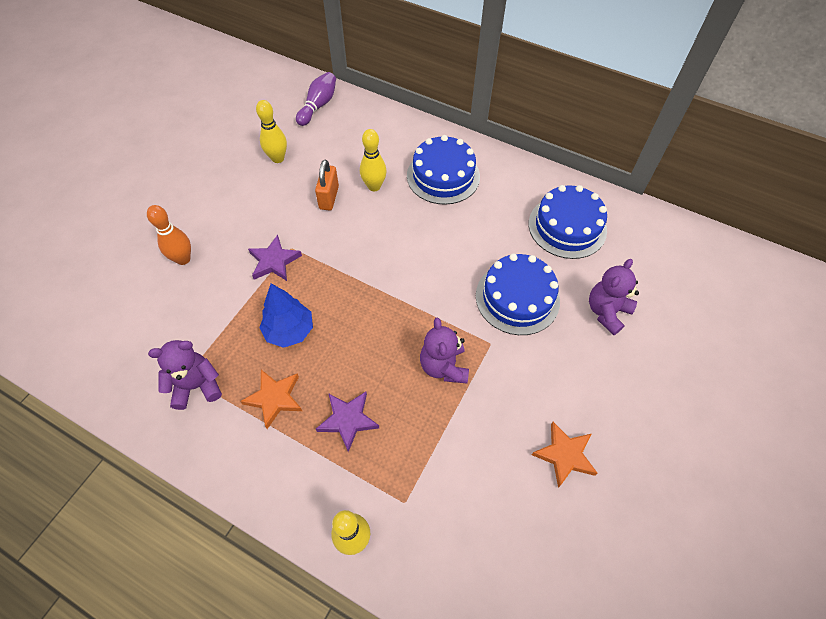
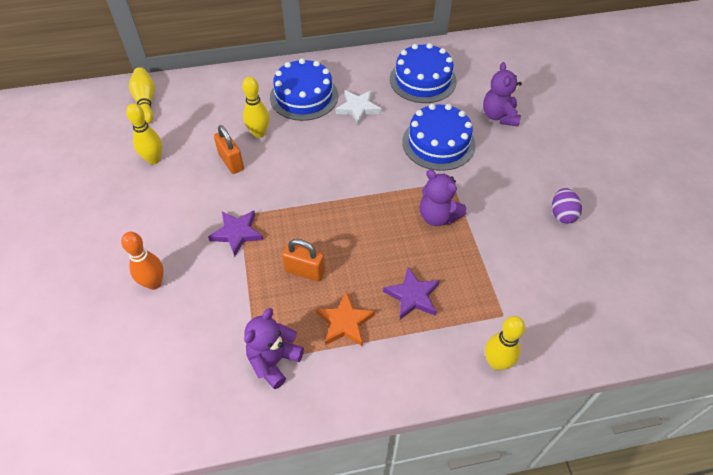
camera: 40 degrees left, 5 degrees down
(289, 331) = (304, 271): blue tree -> orange padlock
(318, 106) = (146, 102): purple bowling pin -> yellow bowling pin
(478, 217) = (358, 108): none -> white star
(564, 455) = (562, 214): orange star -> purple egg

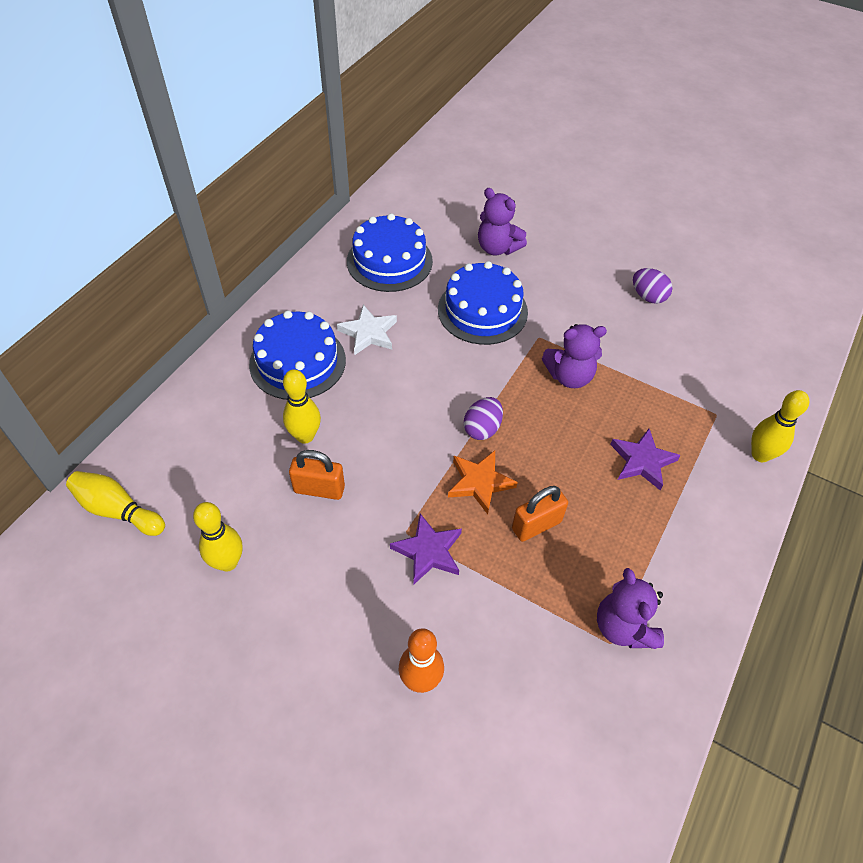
camera: 50 degrees left, 0 degrees up
(345, 322) = (627, 535): orange star -> orange star (480, 483)
(347, 201) = (482, 428): none -> purple egg

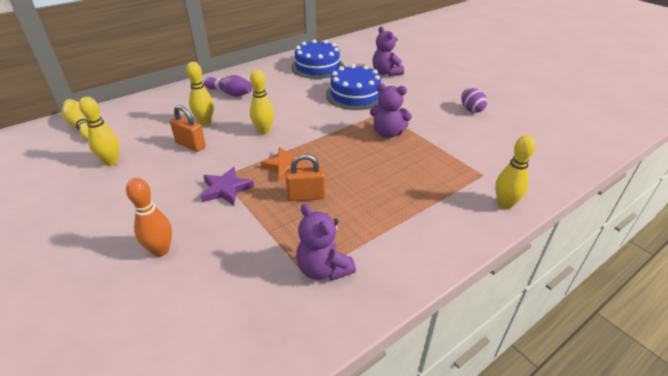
camera: 25 degrees right, 15 degrees down
(297, 362) = (230, 93): blue cake -> purple bowling pin
(368, 333) = (280, 90): white star -> none
(403, 426) = (264, 131): none -> yellow bowling pin
(482, 428) = (310, 143): purple egg -> none
(623, 627) = (323, 269): purple teddy bear -> purple teddy bear turned 45 degrees counterclockwise
(642, 461) = (408, 184): purple star -> none

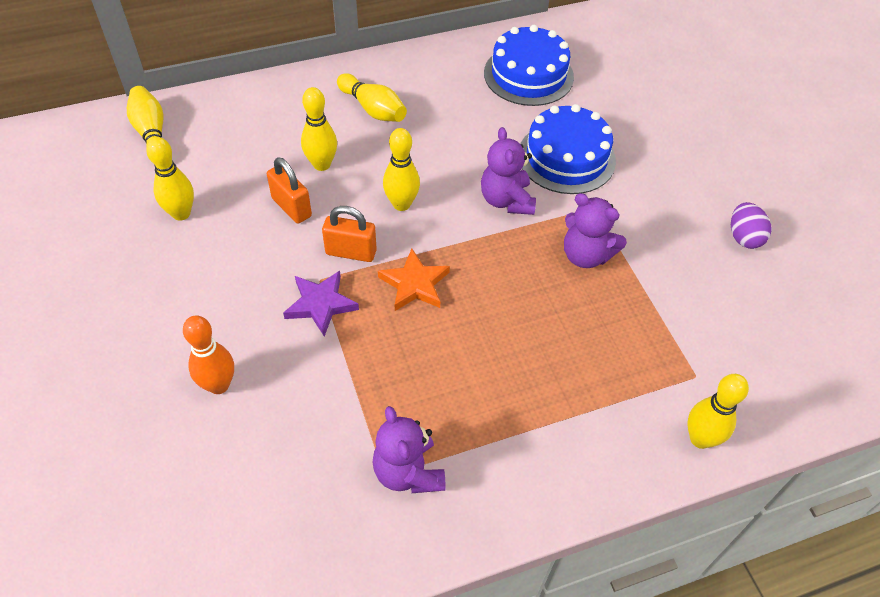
camera: 15 degrees right, 15 degrees up
(230, 93) = (373, 109): purple bowling pin -> yellow bowling pin
(306, 196) = (424, 346): orange padlock -> orange padlock (351, 252)
(386, 73) = (638, 115): purple teddy bear -> purple teddy bear (506, 200)

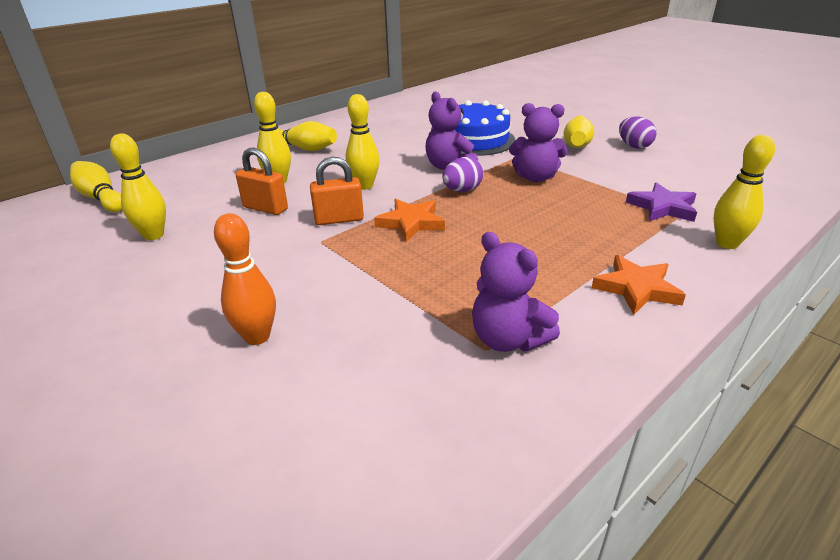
camera: 20 degrees left, 20 degrees down
(321, 304) = (332, 255): purple star -> purple star (662, 207)
(494, 249) = (462, 190): none -> purple egg
(528, 75) = (413, 114): blue cake -> none
(560, 460) = (636, 288): none -> orange star
(681, 206) = (577, 143): none -> yellow bowling pin

